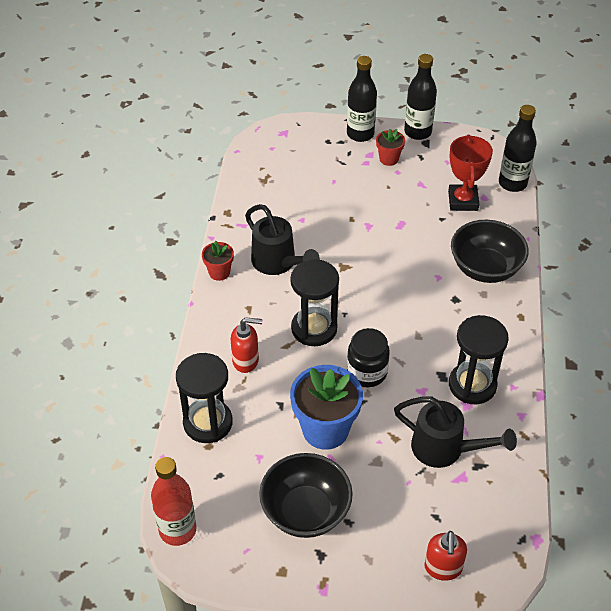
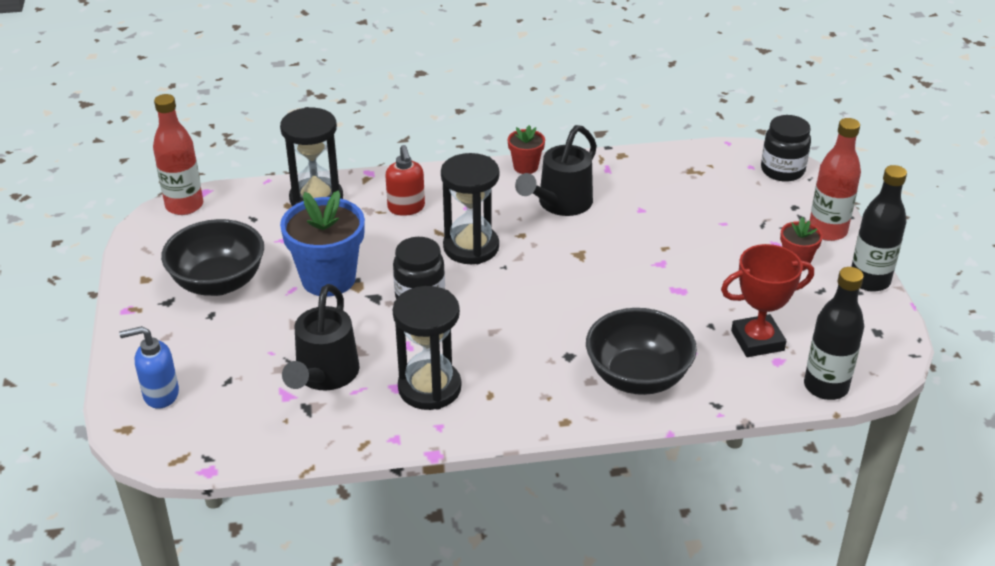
camera: 75 degrees right, 10 degrees down
(283, 134) = (782, 170): none -> black jar
(360, 134) = (827, 231): black bottle -> red bottle
(443, 568) = (160, 394): red soap dispenser -> blue soap dispenser

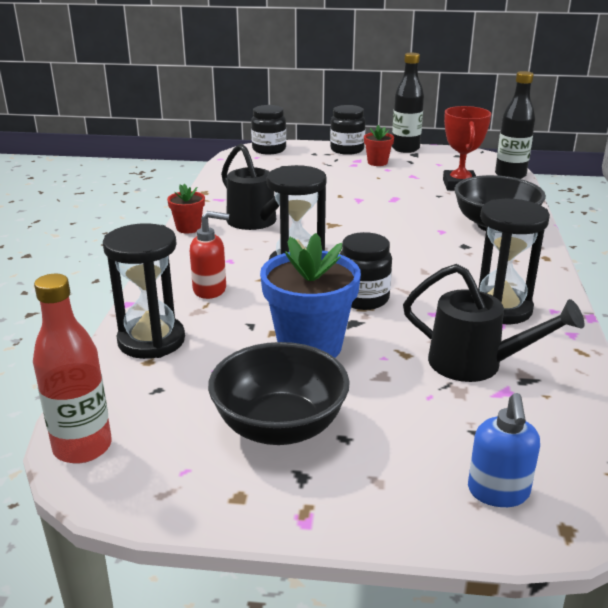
camera: 75 degrees left, 10 degrees down
(827, 231) = (347, 150): red bottle -> black jar

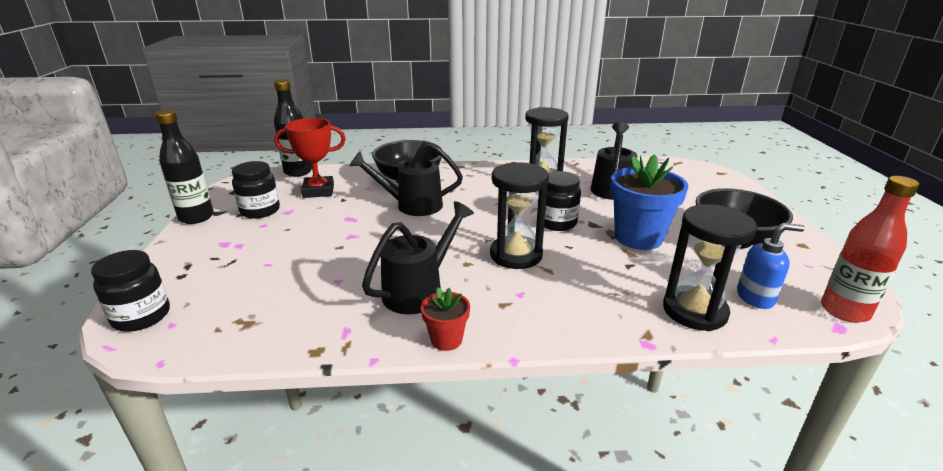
camera: 100 degrees left, 0 degrees up
(210, 290) = (587, 295): red soap dispenser -> none
(347, 150) = (179, 252): black jar -> black jar (260, 211)
(377, 162) = (238, 231): red flower pot -> none
(421, 225) = (412, 205): none -> black watering can
(498, 492) = (714, 184): blue soap dispenser -> blue soap dispenser (755, 297)

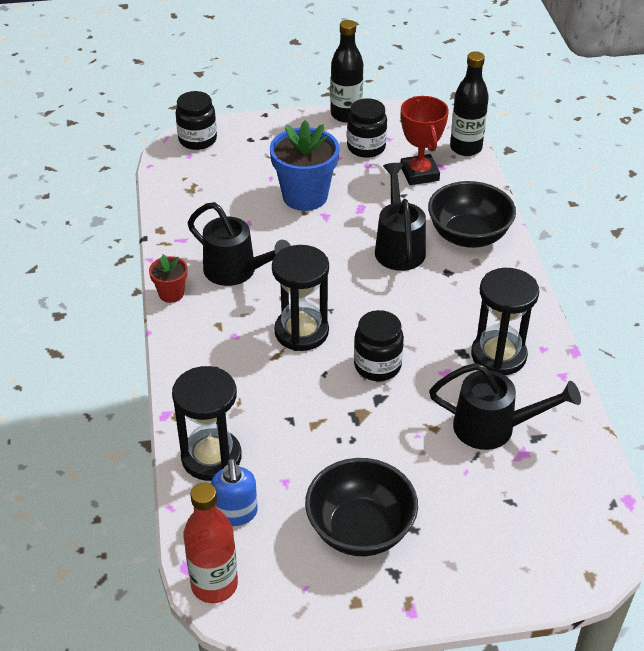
camera: 85 degrees right, 15 degrees up
(638, 237) = (352, 436): blue flower pot -> blue flower pot (305, 196)

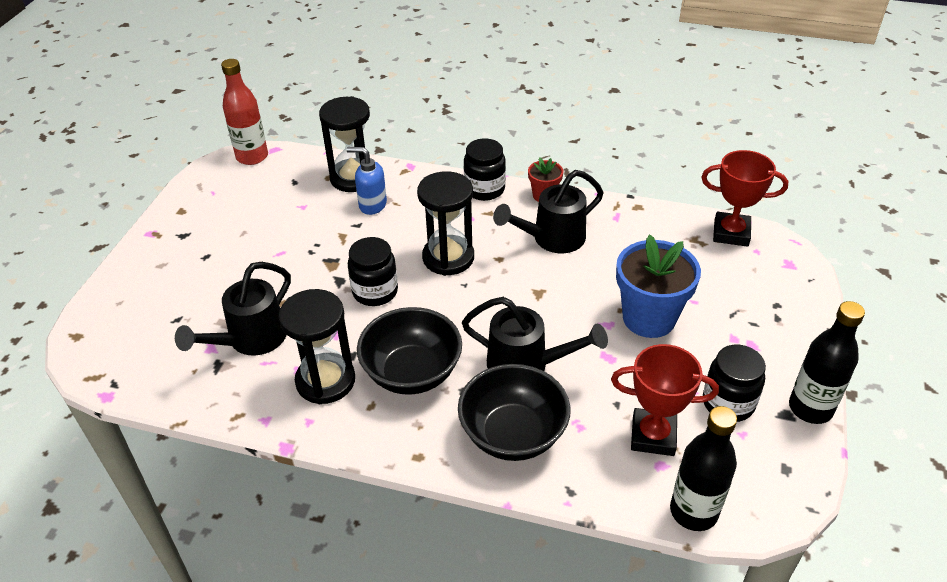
camera: 115 degrees right, 0 degrees up
(172, 172) = (731, 233): none -> red trophy
(197, 140) = (786, 263): black jar -> black jar (484, 189)
(235, 513) = (296, 177): blue soap dispenser -> blue soap dispenser (372, 205)
(360, 529) = (230, 230): black bowl -> black bowl (412, 373)

